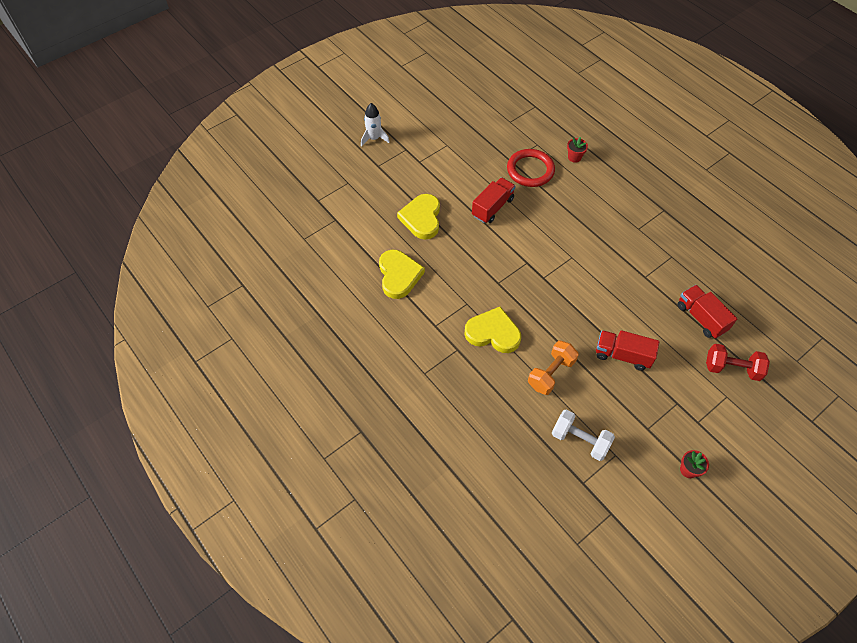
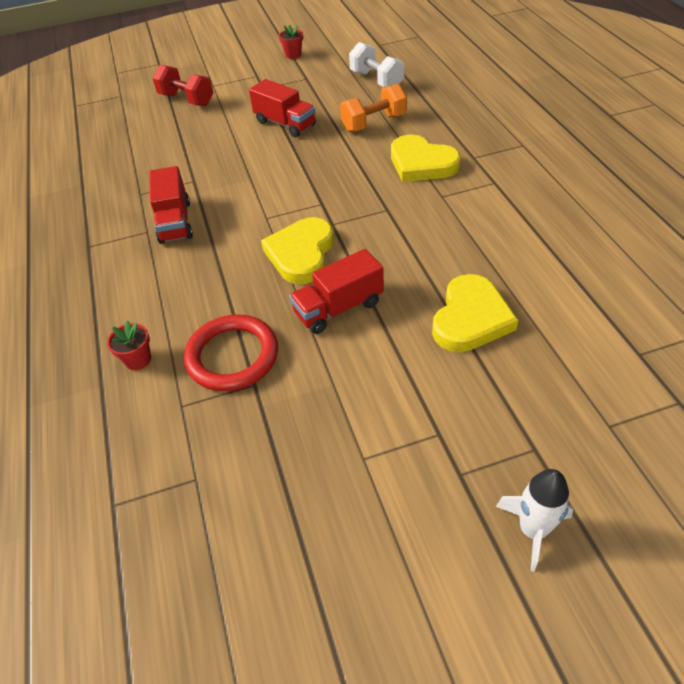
camera: 155 degrees left, 10 degrees down
(399, 275) = (533, 245): yellow heart -> yellow heart (301, 254)
(701, 318) = (172, 137): red truck -> red truck (175, 222)

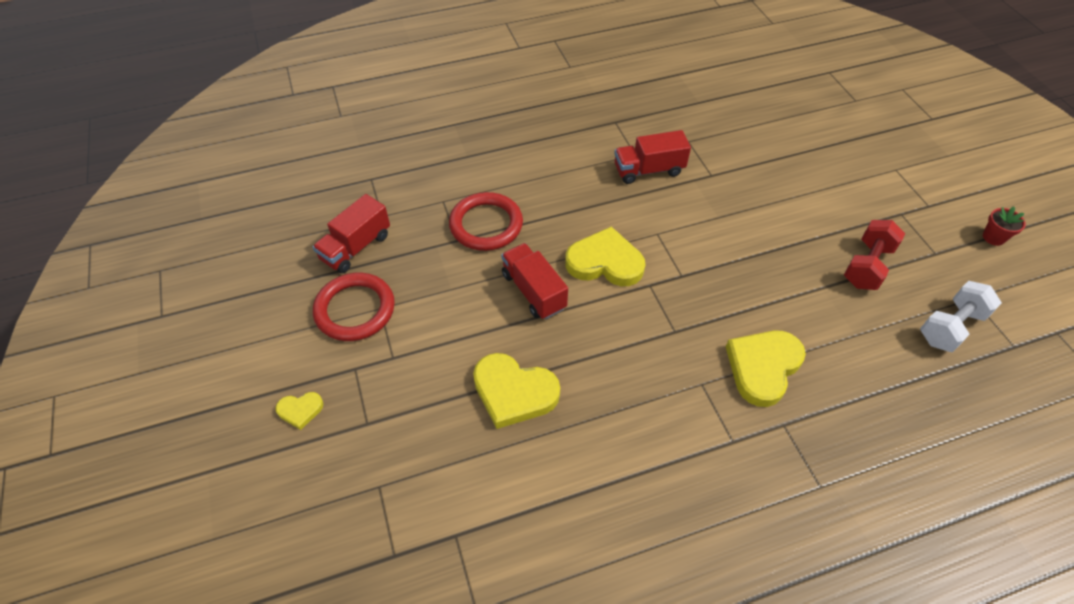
camera: 85 degrees right, 5 degrees up
(138, 360) = (488, 171): red flower pot -> none
(186, 100) = (859, 151): red dumbbell -> red dumbbell (867, 266)
(285, 124) = (825, 238): red truck -> red truck (356, 247)
(366, 488) = (355, 309): none -> red ring
(374, 123) = (843, 322): orange dumbbell -> none
(532, 530) = (300, 410): white rocket -> yellow heart

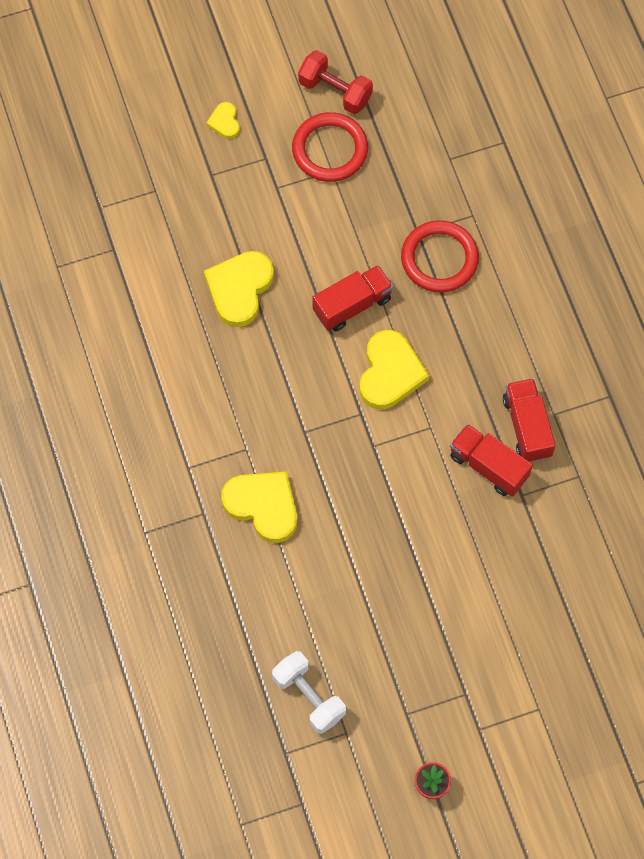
camera: 90 degrees right, 15 degrees up
(356, 247) = (406, 140): red truck -> red truck (488, 466)
(867, 266) = (388, 635): red dumbbell -> red dumbbell (335, 91)

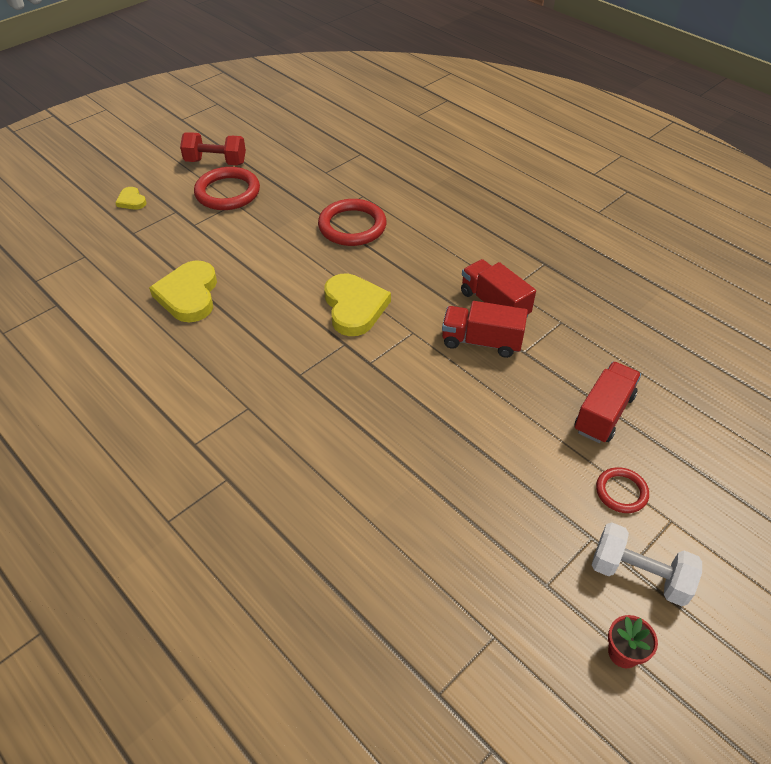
camera: 25 degrees left, 20 degrees down
(263, 506) = (287, 448): yellow heart -> none
(309, 697) = (431, 615): white dumbbell -> white dumbbell (639, 575)
(352, 305) = (296, 275): red truck -> red truck (603, 413)
(515, 668) = (621, 492): none -> red ring

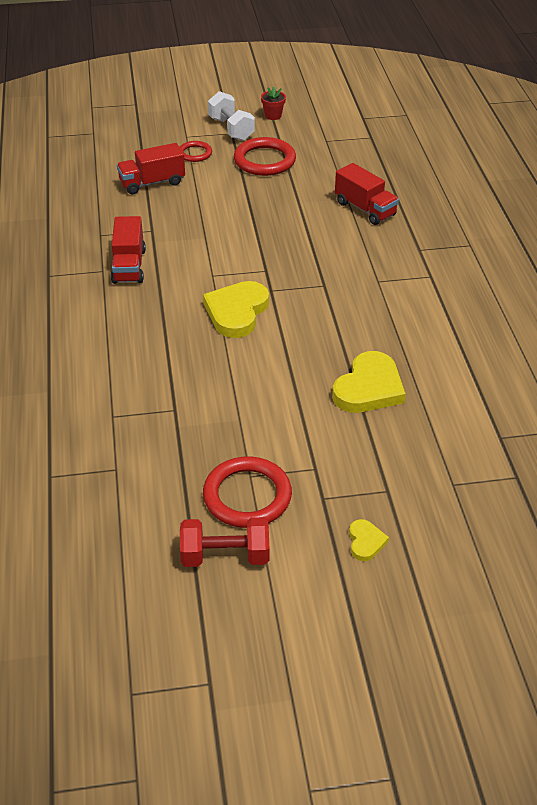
camera: 145 degrees left, 5 degrees down
(216, 162) = (225, 556): red dumbbell -> red dumbbell turned 45 degrees counterclockwise
(352, 226) = (160, 386): red ring -> red ring (264, 160)
(481, 341) = (172, 248): red truck -> red truck (365, 209)

